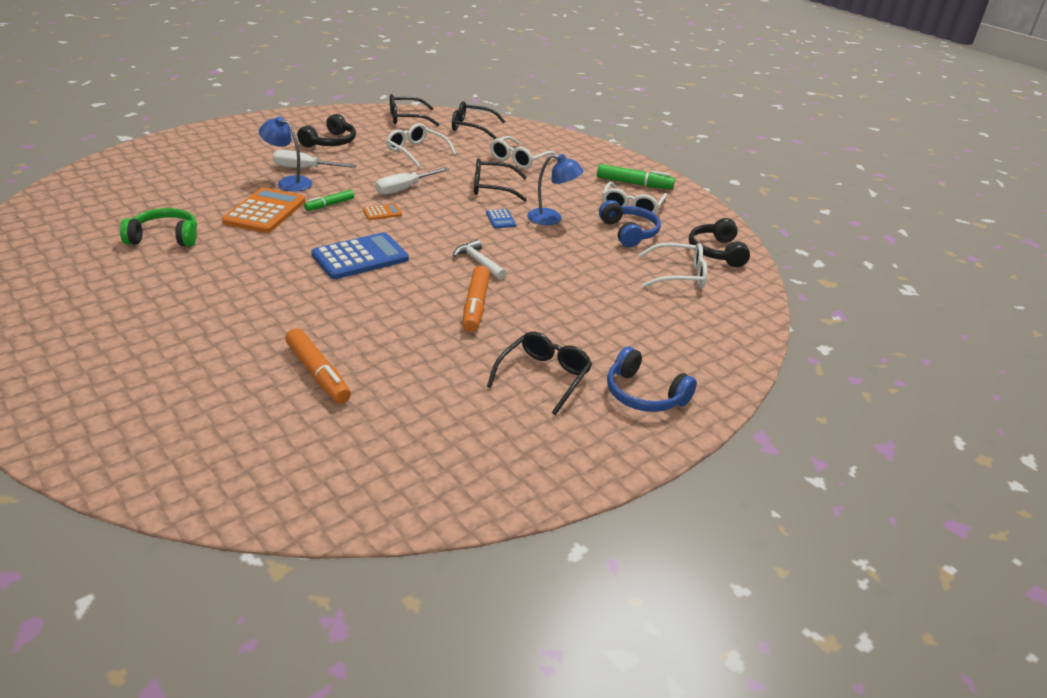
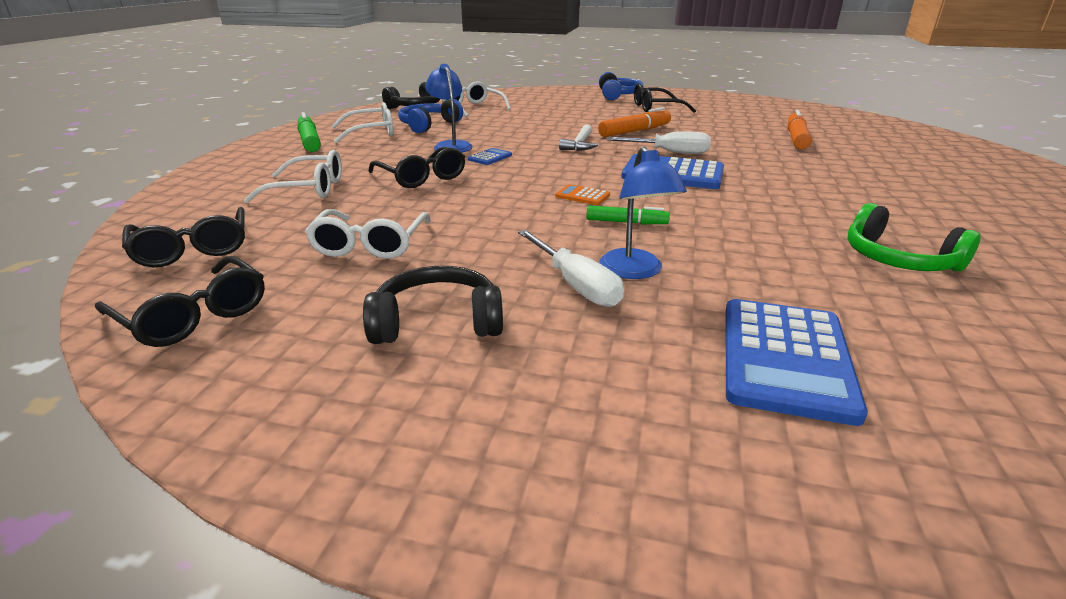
camera: 125 degrees left, 5 degrees down
(197, 174) = (785, 358): none -> blue calculator
(265, 212) = (722, 243): orange calculator -> none
(404, 189) = (506, 208): white screwdriver -> white screwdriver (670, 152)

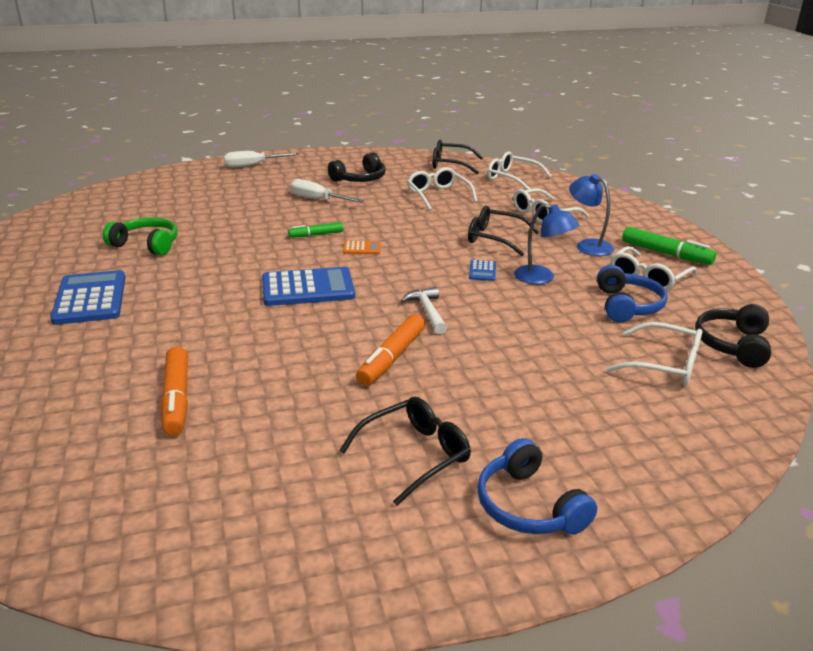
camera: 150 degrees right, 0 degrees up
(193, 249) = (511, 178): black glasses -> white glasses
(635, 271) = (293, 210): blue lamp -> blue lamp (588, 245)
(670, 152) = (326, 321): white screwdriver -> white screwdriver (253, 165)
(785, 358) = (219, 194): blue calculator -> blue calculator (90, 298)

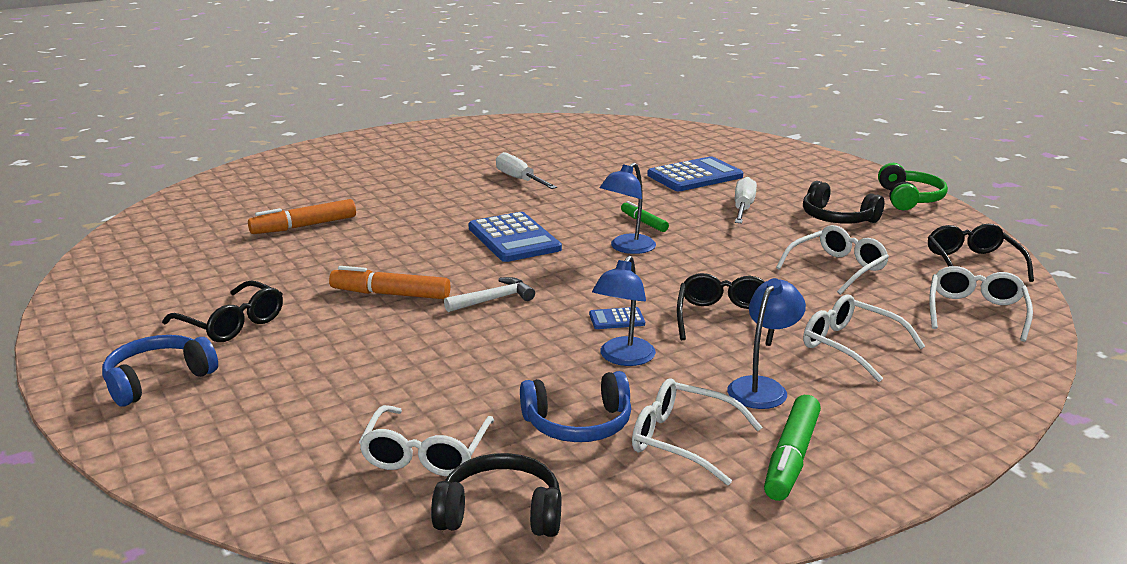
camera: 75 degrees right, 5 degrees down
(90, 298) = (447, 169): blue calculator -> blue calculator (695, 176)
(146, 245) = (561, 164): green headphones -> green headphones (909, 198)
(253, 165) = (808, 163): white screwdriver -> white screwdriver (519, 179)
(362, 248) = (627, 248): orange calculator -> blue lamp

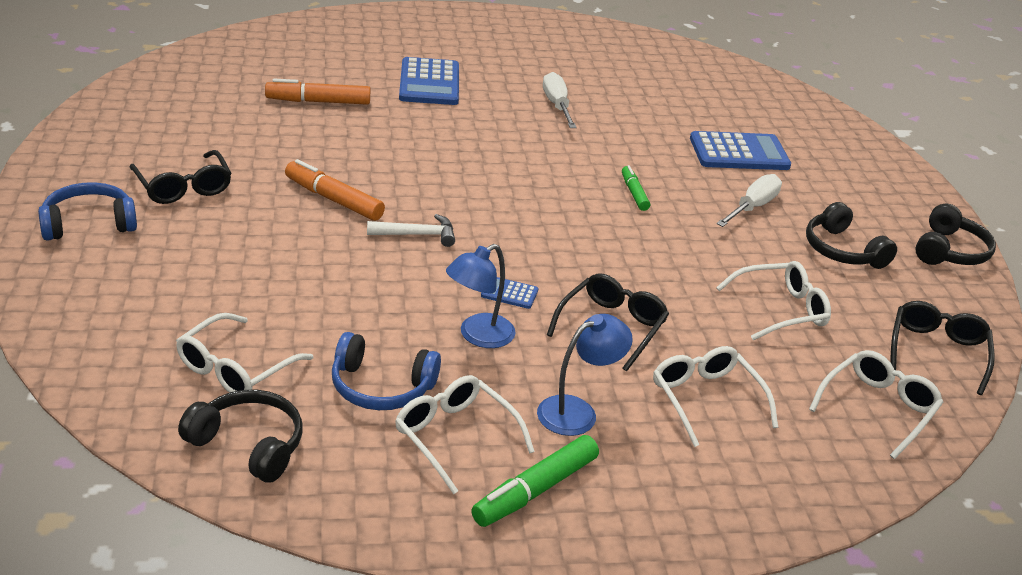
camera: 20 degrees right, 10 degrees up
(514, 238) = (492, 173): blue calculator -> blue calculator (429, 83)
(627, 248) = (590, 218): blue lamp -> none
(909, 198) = (949, 251): green headphones -> black headphones

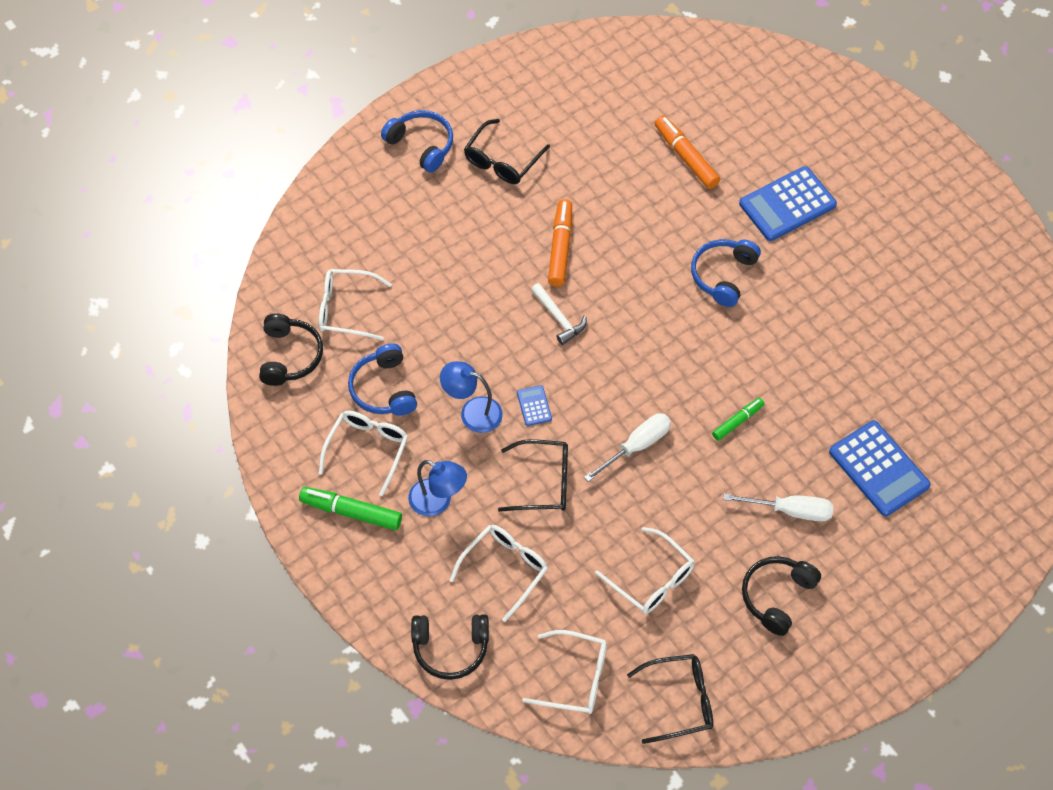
camera: 65 degrees right, 25 degrees up
(468, 137) = (723, 275): none -> blue headphones
(557, 105) = (835, 306): white screwdriver -> white screwdriver (637, 446)
(949, 251) = (847, 677): black headphones -> black headphones (450, 648)

